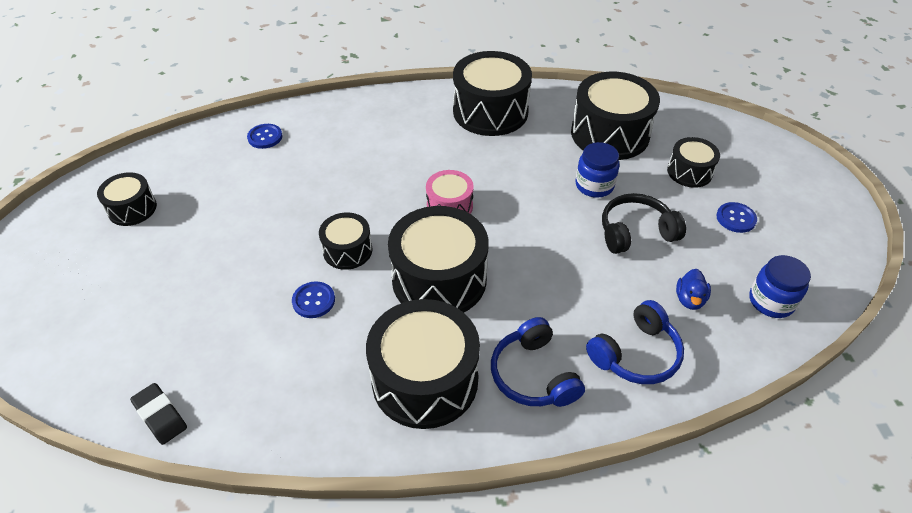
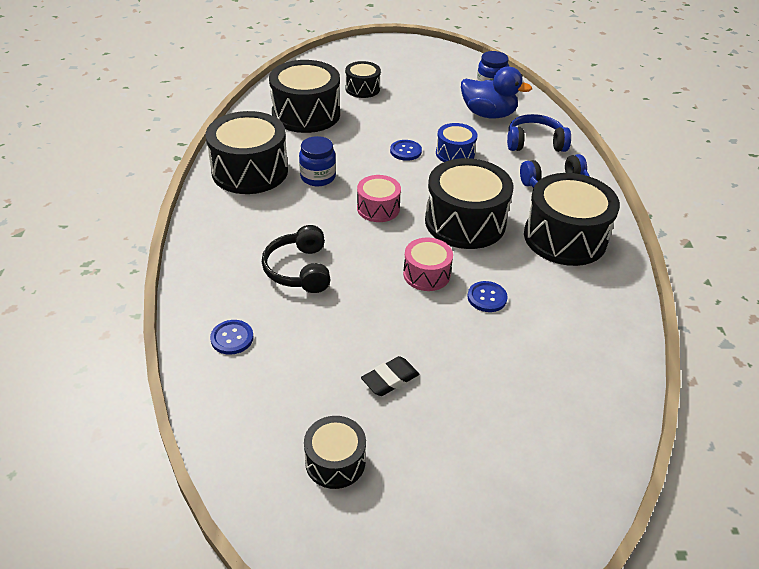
camera: 85 degrees left, 5 degrees down
(160, 416) = (619, 399): black eraser -> black eraser (390, 379)
(347, 250) = (426, 274): black drum -> pink drum
(576, 266) = (455, 153): none -> blue drum
(594, 185) = (368, 132): blue jar -> blue jar (318, 177)
(635, 354) = (535, 143): blue headphones -> blue headphones turned 60 degrees counterclockwise
(636, 232) = (423, 123): black headphones -> black headphones (299, 270)
(689, 299) = (488, 114): blue duck -> blue duck, size x1.97
(736, 218) = (415, 82): blue button -> blue button (405, 151)

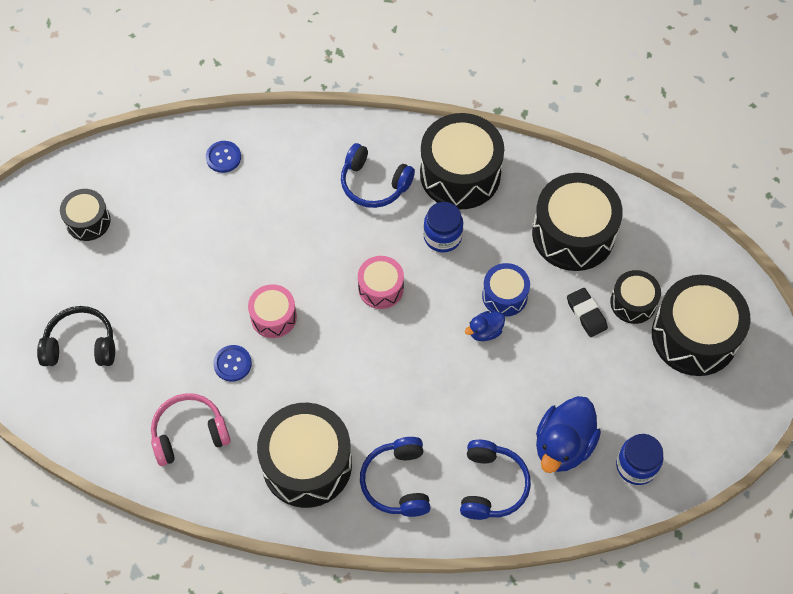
camera: 100 degrees right, 20 degrees up
(263, 221) = (374, 183): none -> blue headphones
(299, 270) = (298, 211): black headphones -> black headphones (81, 345)
(390, 379) = (154, 267): black eraser -> black eraser (586, 314)
(405, 151) = (485, 331): blue button -> blue duck
(455, 153) = (475, 385): blue drum -> blue drum (504, 296)
(465, 222) = (347, 368): black drum -> black drum (694, 336)
(573, 320) = (189, 434): none -> pink headphones

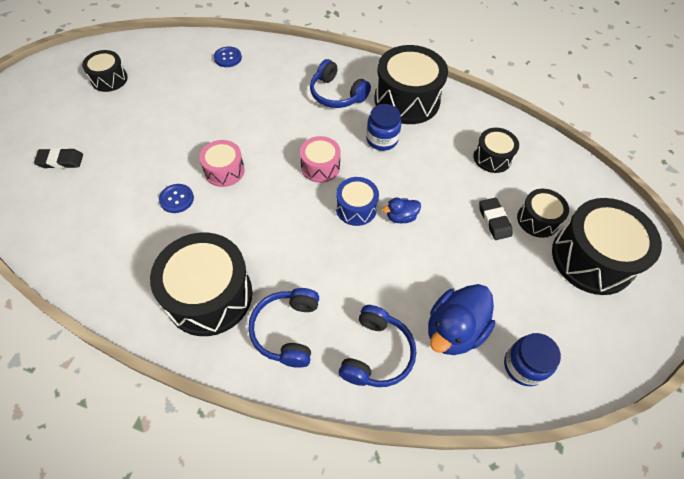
camera: 10 degrees right, 5 degrees down
(81, 345) = (60, 161): black headphones -> black eraser
(189, 434) = (116, 247): pink headphones -> none
(504, 296) = (424, 192): blue drum -> blue drum (356, 208)
(573, 234) = (492, 157): black drum -> black drum, size x0.54

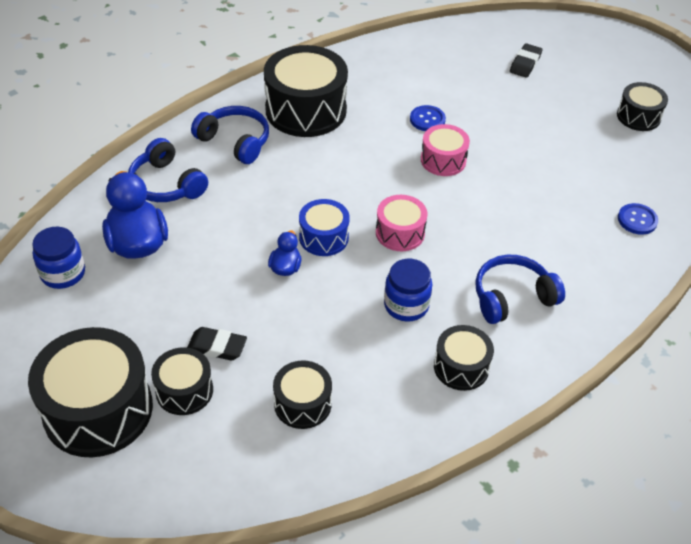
camera: 120 degrees right, 10 degrees down
(407, 100) = (461, 367): black drum -> black drum, size x0.54

